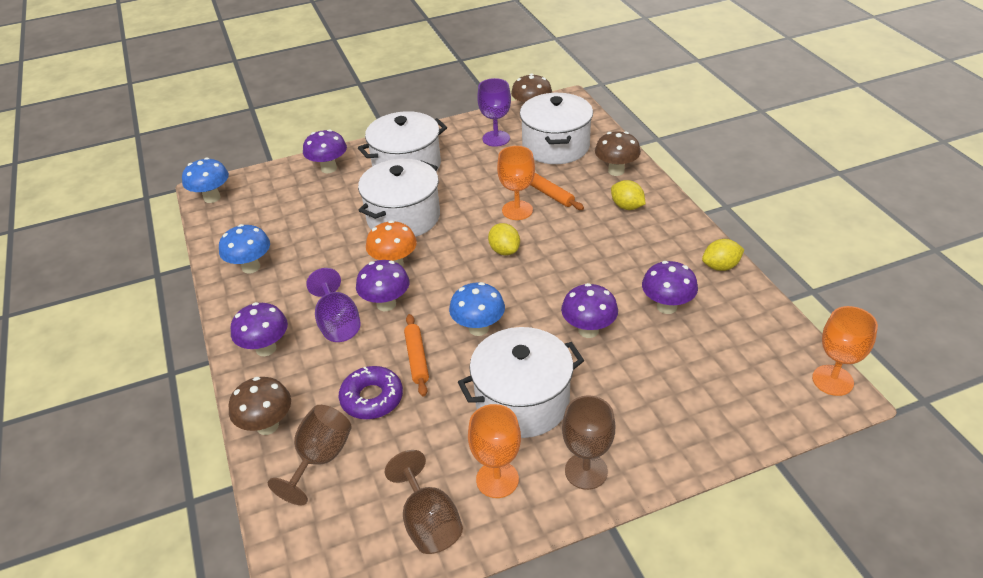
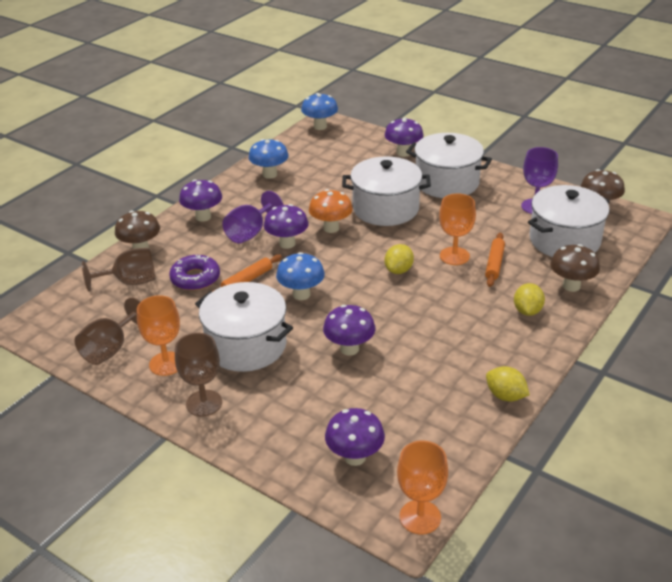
camera: 55 degrees right, 5 degrees down
(666, 307) = (418, 381): purple mushroom -> purple mushroom (355, 457)

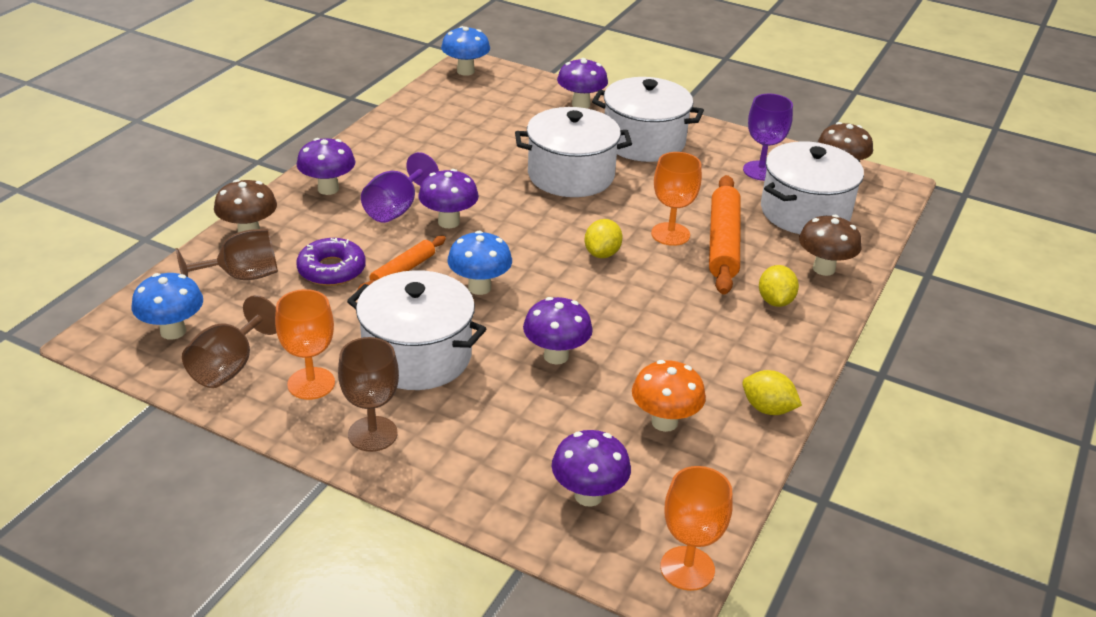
camera: 10 degrees left, 0 degrees up
(270, 174) = (409, 133): blue mushroom -> blue mushroom (173, 331)
(331, 228) = (503, 201): orange mushroom -> orange mushroom (664, 422)
(494, 264) = (723, 243): orange rolling pin -> orange rolling pin, size x1.74

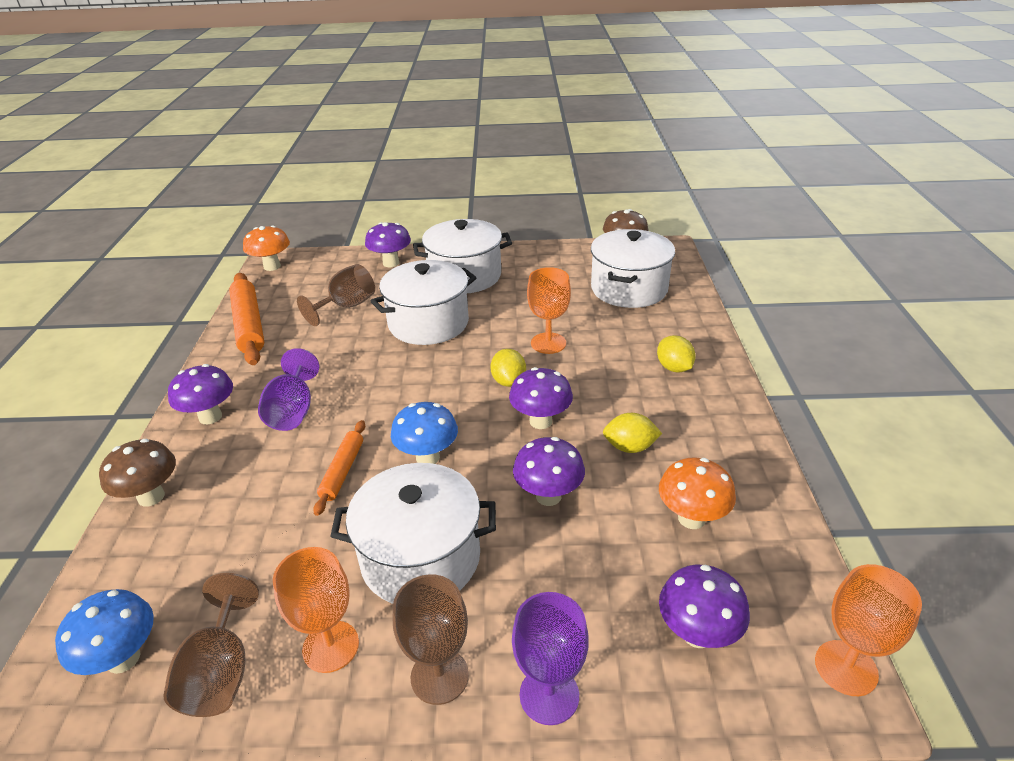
camera: 25 degrees left, 0 degrees up
(241, 276) = (171, 551): brown goblet -> brown goblet (346, 306)
(331, 270) = (268, 500): purple donut -> none
(448, 222) = (352, 405): purple mushroom -> purple mushroom (540, 421)
(465, 71) = (272, 266): blue mushroom -> orange mushroom
(723, 243) = (593, 335): orange rolling pin -> orange rolling pin (249, 325)
(760, 171) = (570, 269): purple goblet -> purple goblet (549, 695)
(767, 409) = (755, 465): yellow lemon -> yellow lemon (630, 447)
(824, 269) = (682, 327): brown mushroom -> none

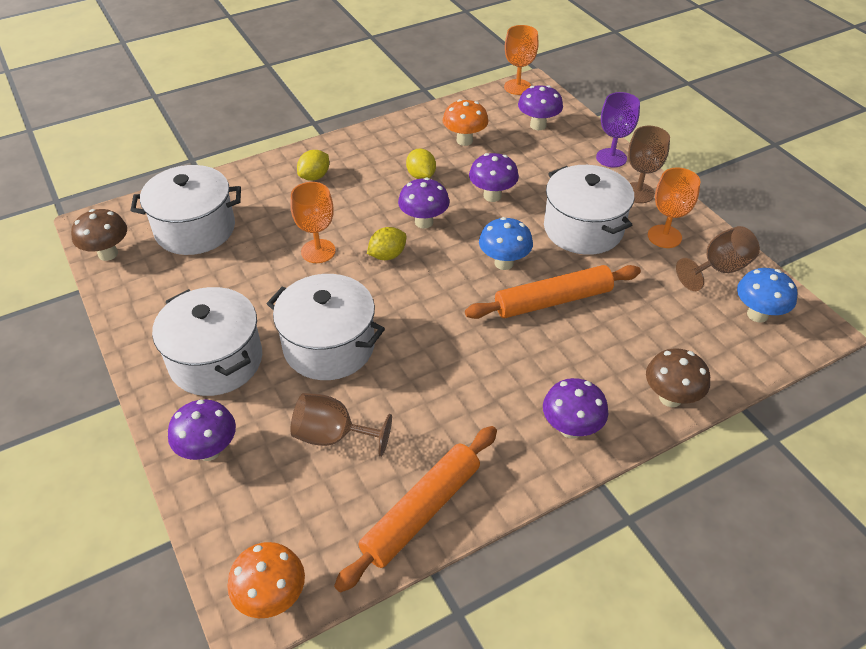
camera: 120 degrees left, 10 degrees up
(293, 411) = (519, 372): purple goblet -> none
(342, 471) = (553, 300): orange rolling pin -> orange rolling pin, size x1.74

